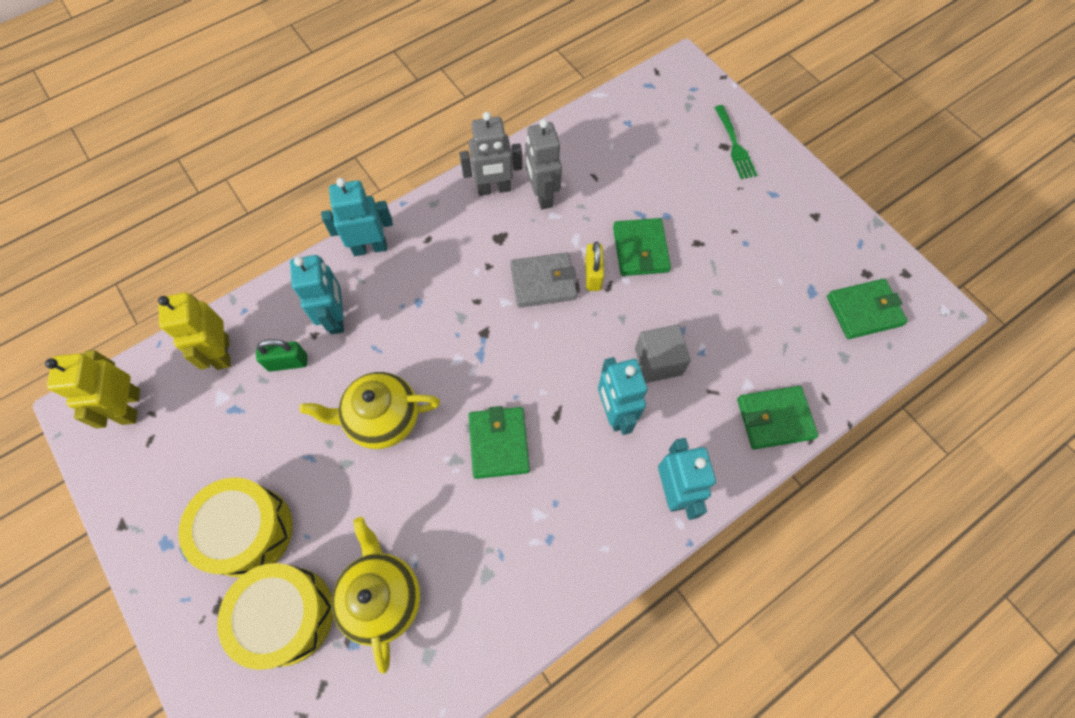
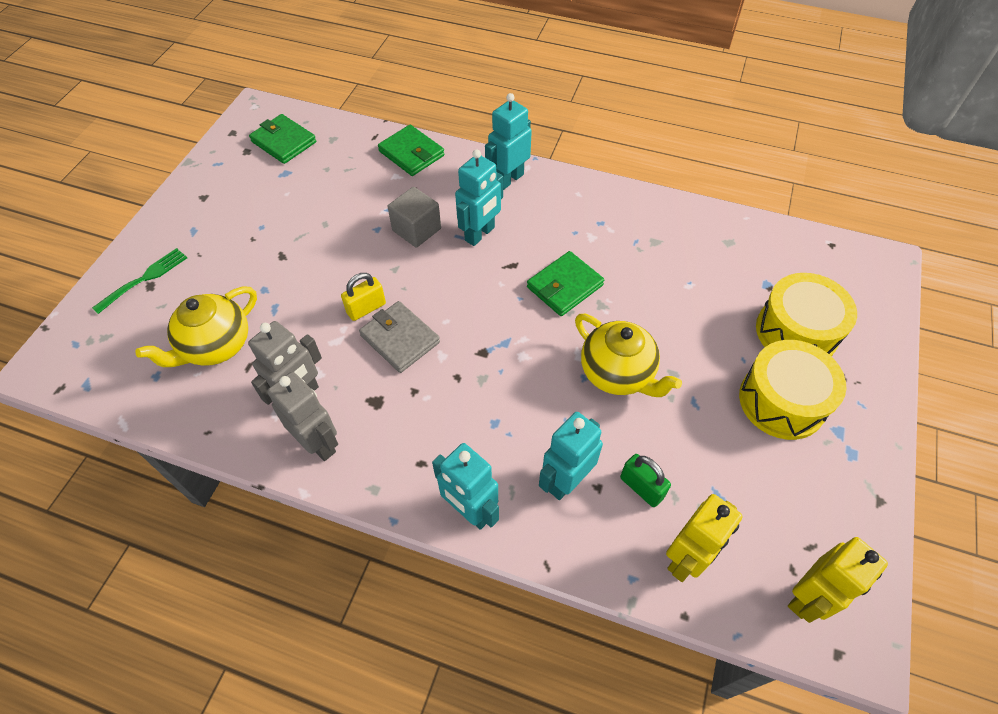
camera: 125 degrees left, 10 degrees down
(382, 596) = (726, 287): yellow teapot -> yellow teapot (216, 346)
(640, 249) = (315, 289): green wallet -> none

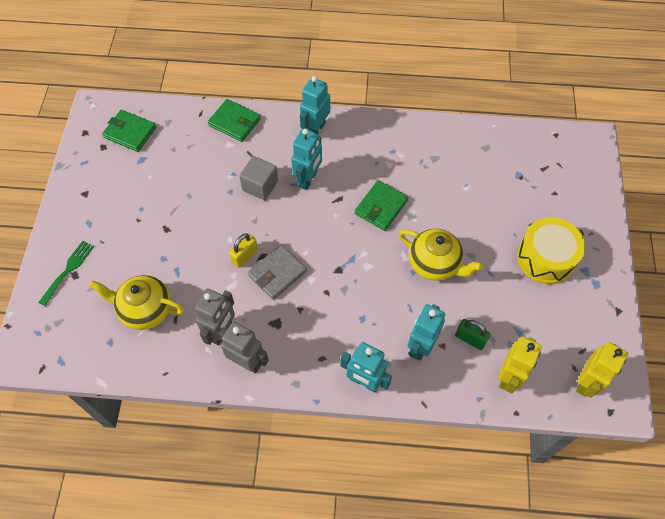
camera: 15 degrees left, 5 degrees up
(216, 346) = (145, 310): yellow teapot -> yellow teapot turned 75 degrees clockwise
(400, 339) = (277, 273): grey wallet -> grey wallet turned 75 degrees counterclockwise
(796, 332) = (545, 206): yellow drum -> none

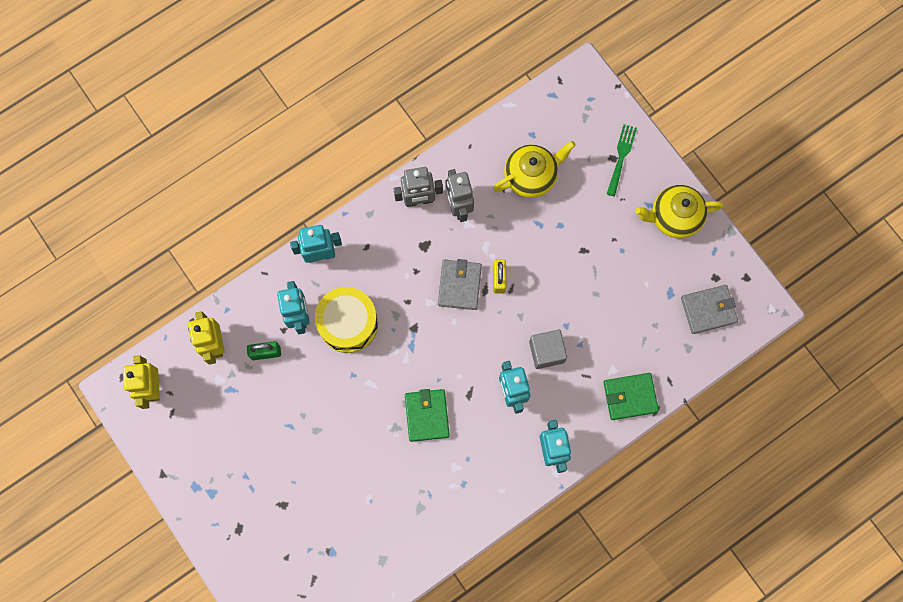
camera: 140 degrees right, 15 degrees up
(68, 270) = (621, 157): green fork -> green fork turned 150 degrees counterclockwise
(130, 132) = (708, 310): green wallet -> grey wallet
(435, 264) = (340, 397): yellow teapot -> yellow teapot (674, 217)
(545, 258) = (252, 478): yellow drum -> yellow drum (348, 323)

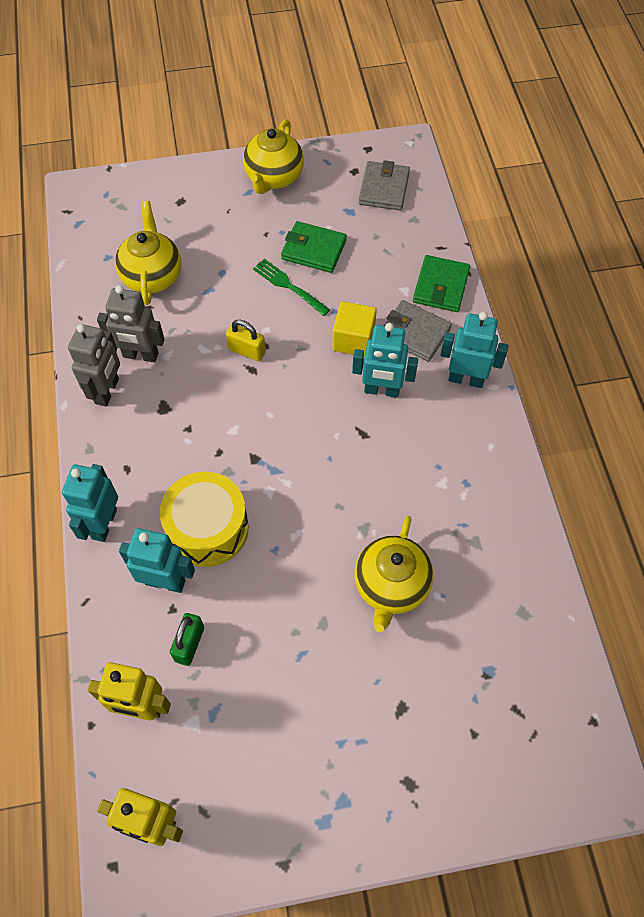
camera: 65 degrees left, 15 degrees down
(361, 464) = (391, 586): none -> yellow teapot
(427, 415) = (366, 488): green wallet -> green wallet (314, 250)
(459, 285) = (231, 391): grey wallet -> grey wallet (414, 333)
(546, 352) = (353, 340): grey cube -> yellow cube
(621, 157) = (184, 194): green fork -> green fork (289, 286)

